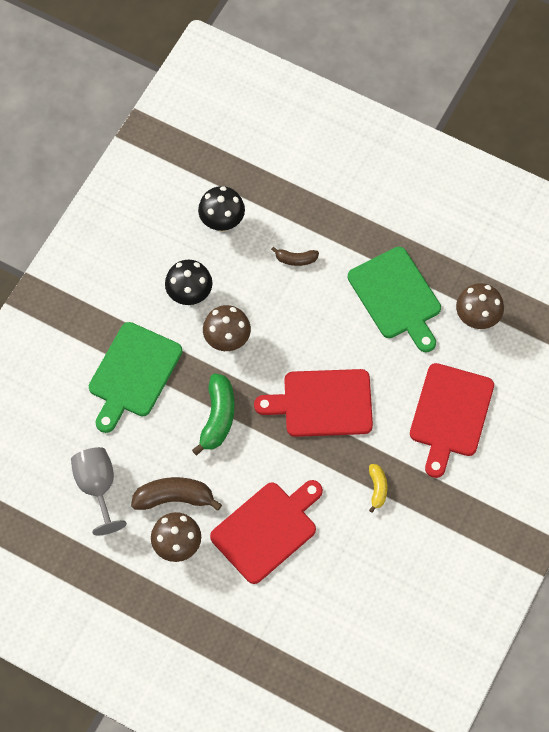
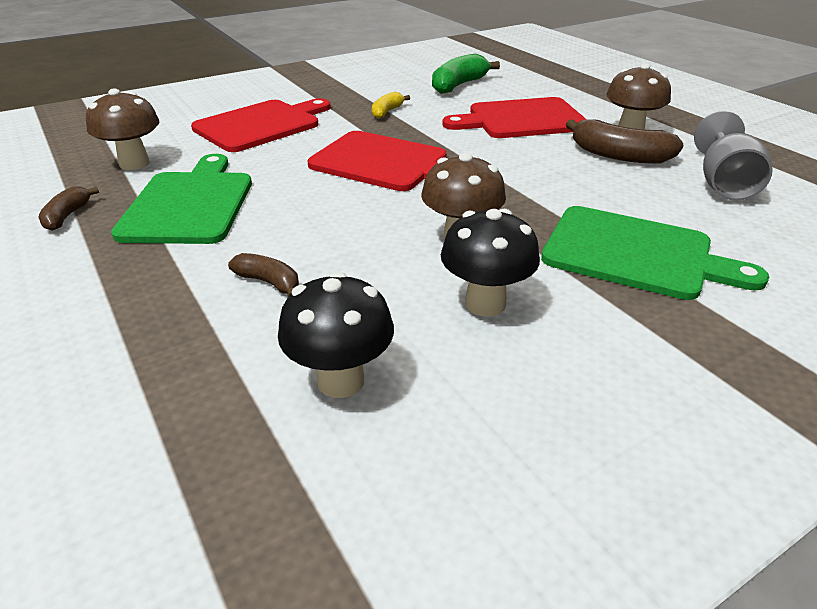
camera: 150 degrees left, 30 degrees down
(133, 373) = (635, 254): green cutting board -> green cutting board turned 60 degrees clockwise
(218, 417) = (525, 187): green banana -> green banana (458, 85)
(448, 252) = (67, 216): none -> brown banana

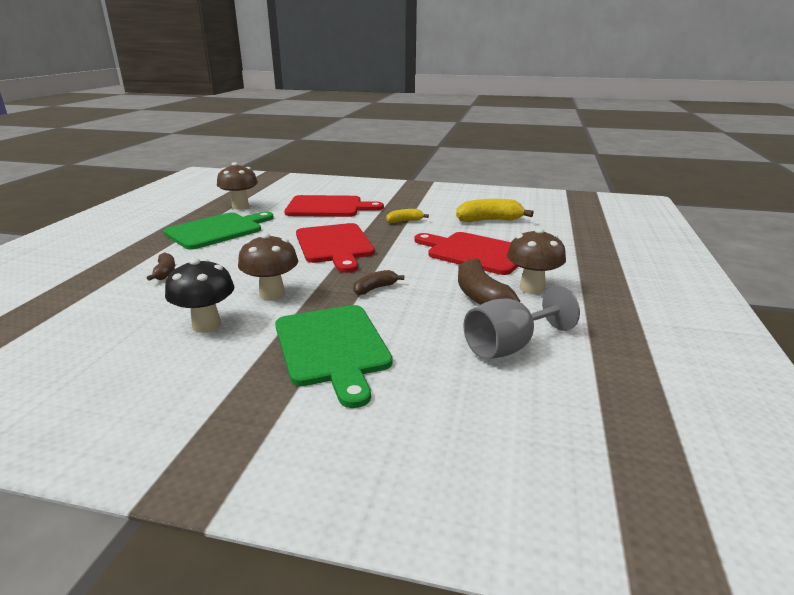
camera: 45 degrees right, 10 degrees down
(67, 216) = (174, 218): brown banana -> brown banana (375, 288)
(340, 381) = (95, 319): black mushroom -> none
(458, 85) = (489, 220): green banana -> yellow banana

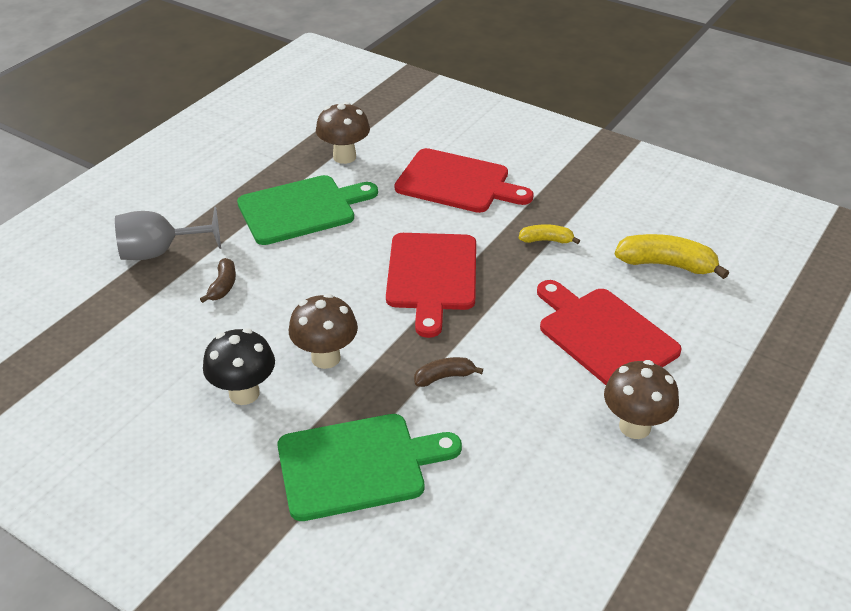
camera: 20 degrees right, 15 degrees up
(332, 347) = (358, 465): green cutting board -> green cutting board turned 105 degrees counterclockwise
(481, 297) = (562, 427): brown banana -> none
(509, 346) = (545, 519): grey goblet -> grey goblet (159, 252)

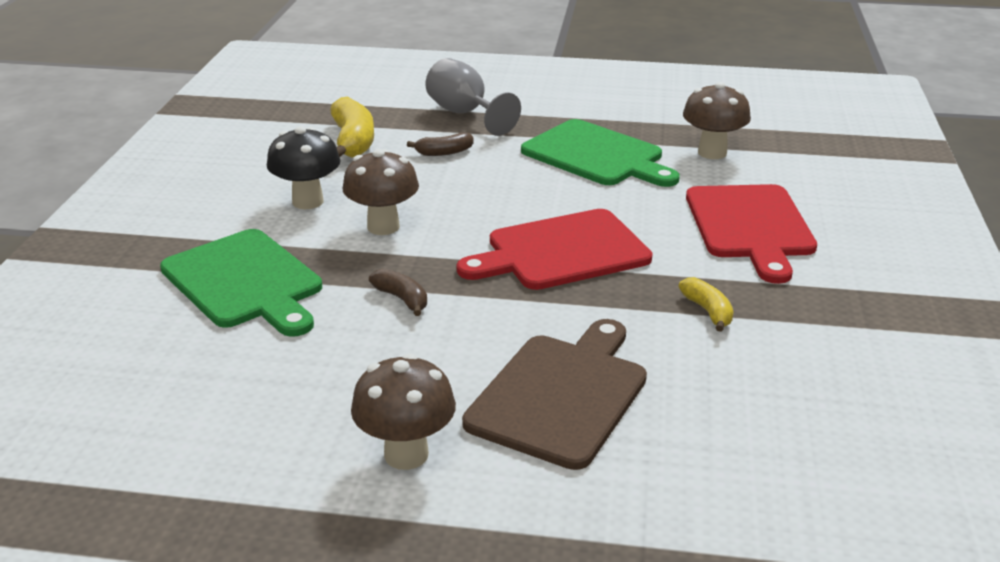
camera: 65 degrees right, 10 degrees down
(604, 335) = (561, 395): red cutting board -> brown cutting board
(666, 264) = (762, 421): yellow banana -> yellow banana (353, 141)

